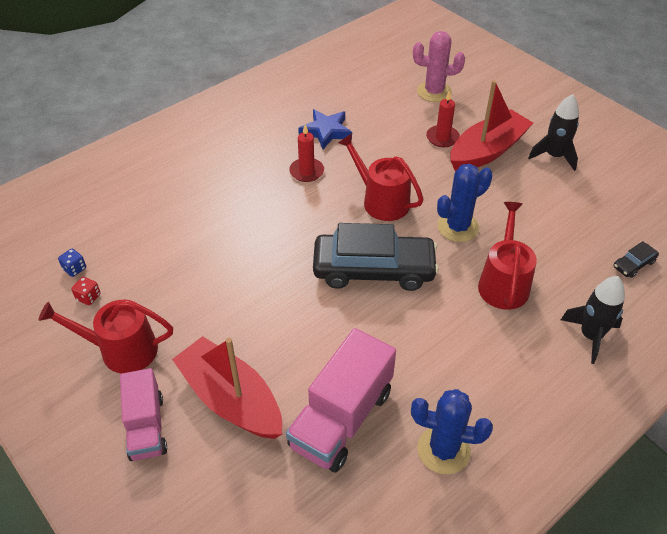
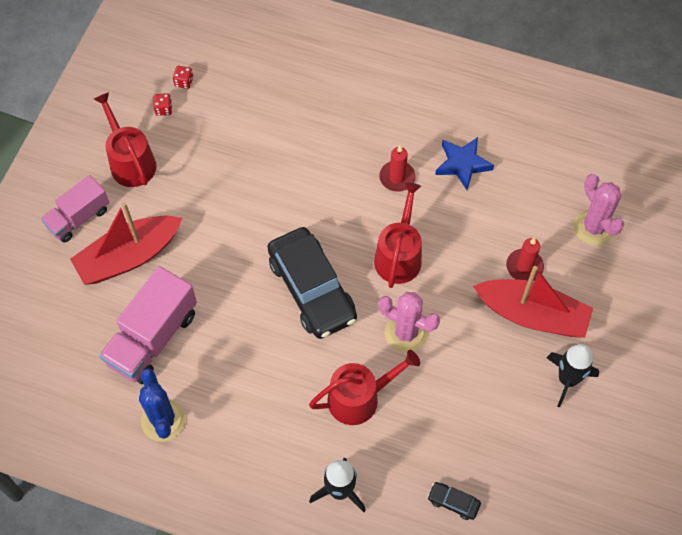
camera: 60 degrees right, 15 degrees up
(75, 269) = (184, 82): blue dice -> red dice
(231, 399) = (129, 257): red boat -> red boat turned 135 degrees counterclockwise
(341, 418) = (153, 338): pink truck -> pink truck turned 60 degrees counterclockwise
(458, 227) = (406, 333): blue cactus -> pink cactus

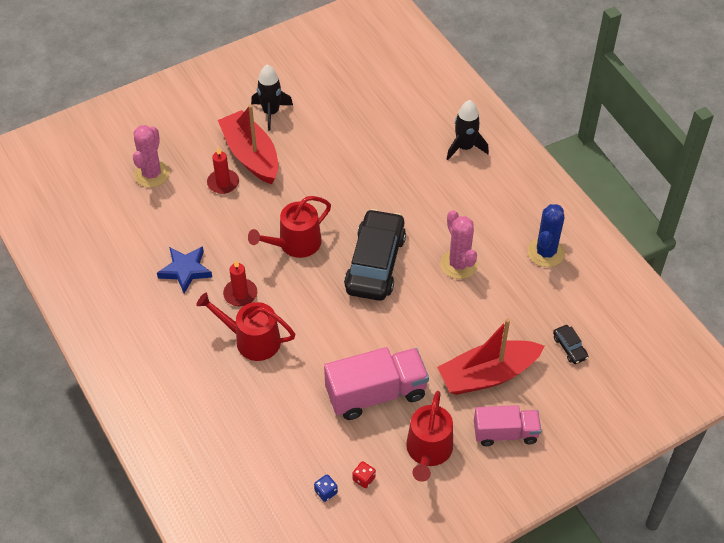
camera: 140 degrees left, 10 degrees down
(129, 257) = (488, 375): red boat -> red boat turned 150 degrees clockwise
(153, 338) = (513, 307): pink truck -> pink truck (376, 394)
(184, 82) = (326, 492): red dice -> blue dice
(359, 398) = (406, 183): red watering can -> red watering can (252, 340)
(406, 333) = (340, 198): pink cactus -> pink cactus (459, 264)
(453, 502) = (403, 102): black car -> black car (569, 347)

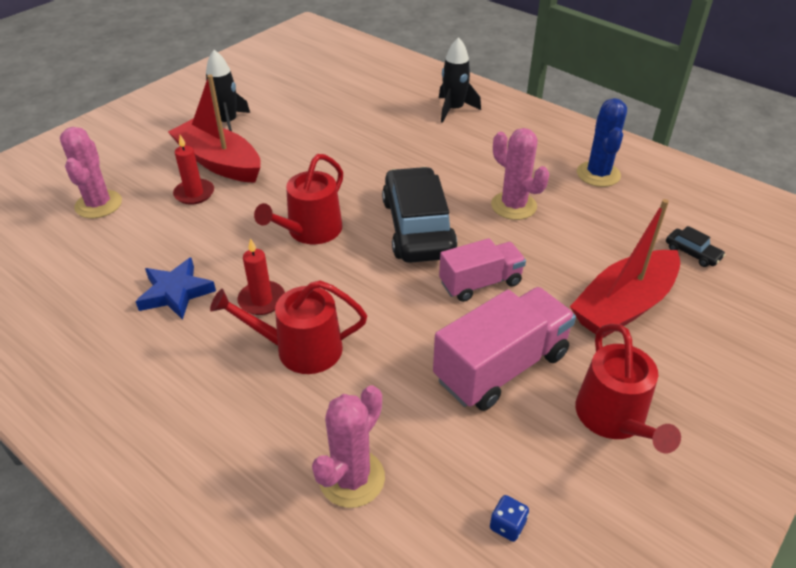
camera: 20 degrees left, 10 degrees down
(250, 436) = (352, 478): none -> pink cactus
(364, 479) = (551, 486): red dice -> none
(505, 433) = (693, 365): pink truck -> pink truck (480, 283)

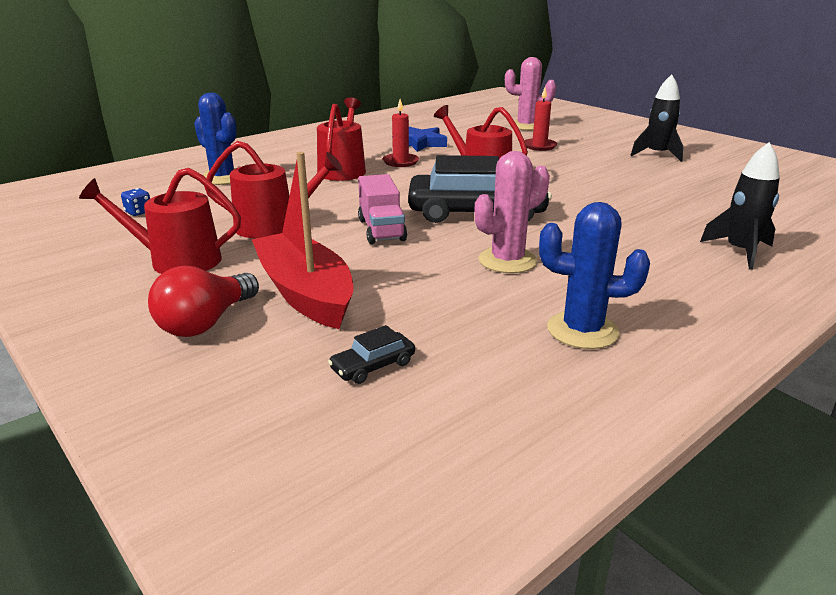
camera: 100 degrees right, 15 degrees down
(219, 162) = (587, 152): red boat -> none
(352, 478) = (222, 178): pink cactus -> blue cactus
(501, 367) = (273, 226): pink truck -> red watering can
(700, 352) = (206, 322): none -> red light bulb

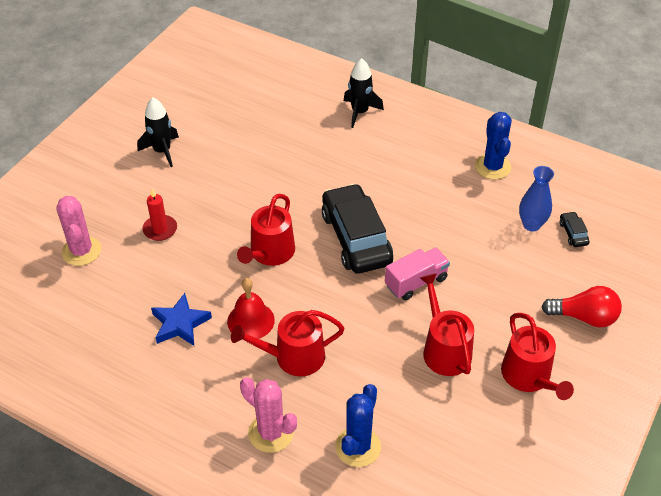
camera: 110 degrees left, 20 degrees up
(139, 212) = (468, 461): blue dice -> none
(306, 293) = (526, 287): red boat -> none
(373, 366) = (573, 233): black car -> black car turned 135 degrees counterclockwise
(400, 162) = (250, 320): red candle -> red bell
(421, 330) = (531, 225): none -> blue vase
(507, 261) = (429, 207): pink cactus -> pink cactus (271, 433)

